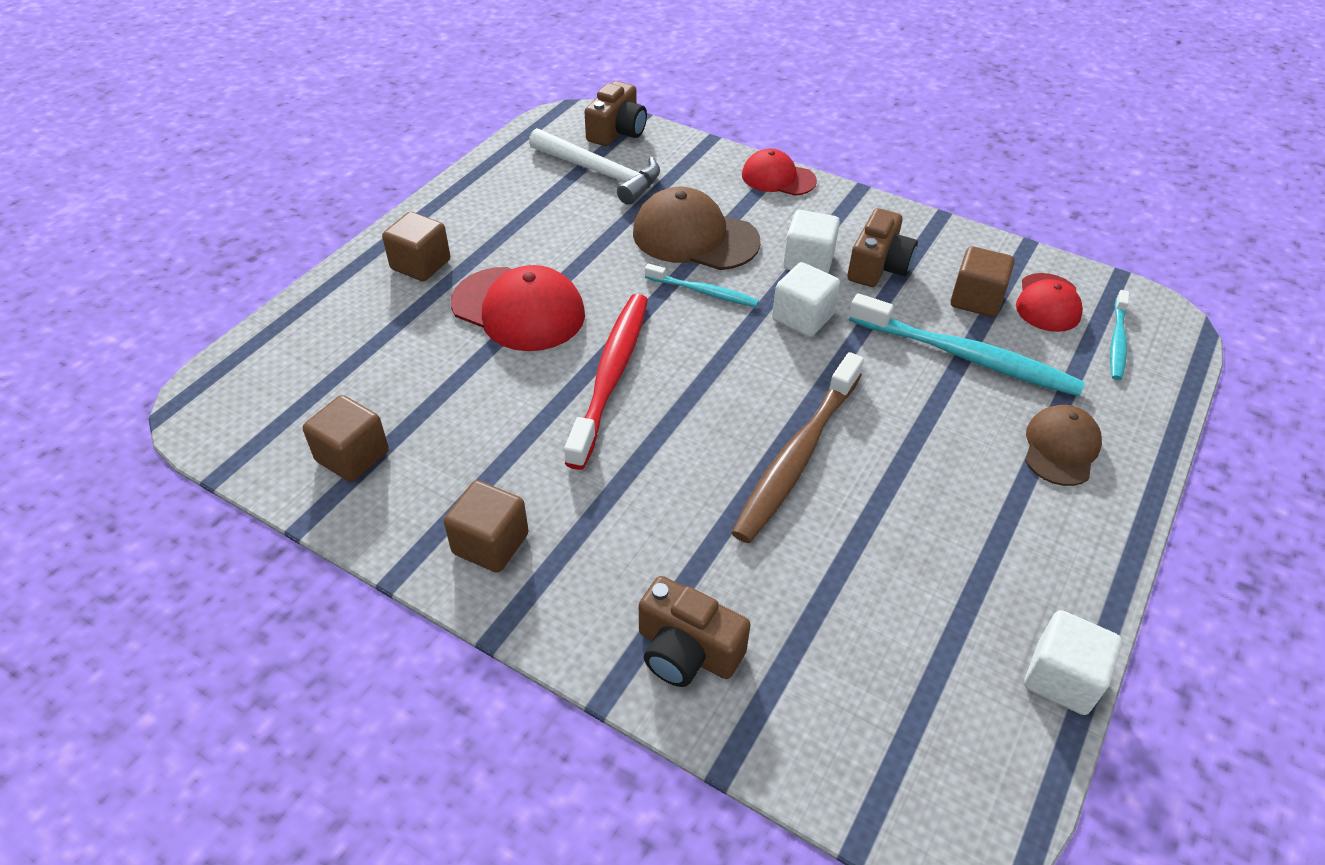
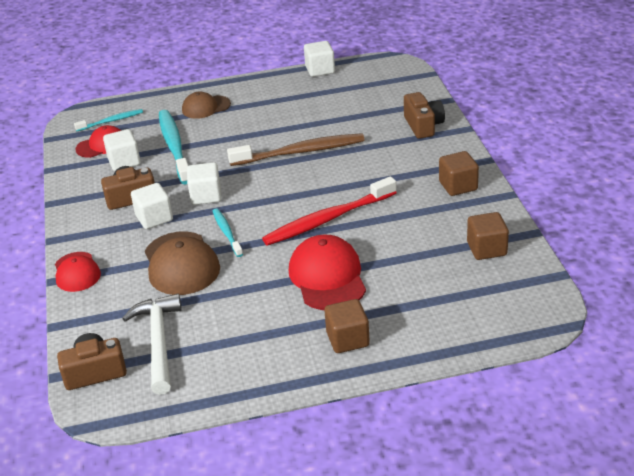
camera: 130 degrees left, 10 degrees down
(976, 300) = (124, 162): brown cube -> white cube

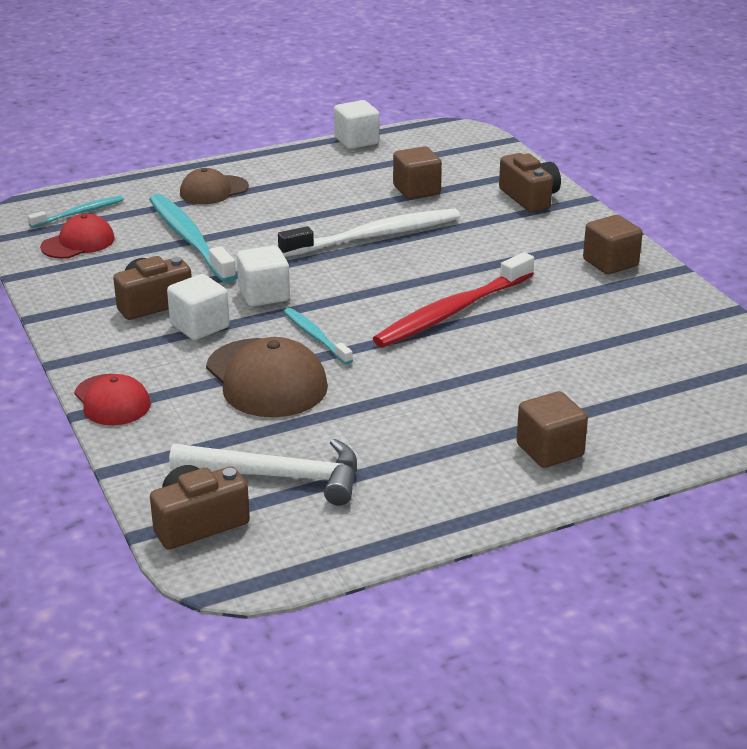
camera: 15 degrees left, 5 degrees down
(124, 162) = (122, 261): white cube -> none
(159, 342) = (278, 477): white hammer -> white hammer turned 120 degrees clockwise
(300, 152) = (374, 236): brown toothbrush -> white toothbrush
(327, 277) = (485, 379): red cap -> none
(486, 249) = (684, 331): brown cube -> brown cube (416, 190)

